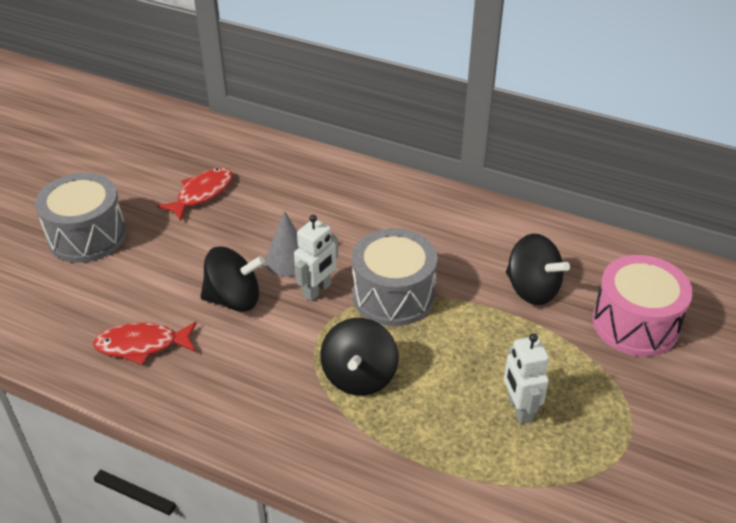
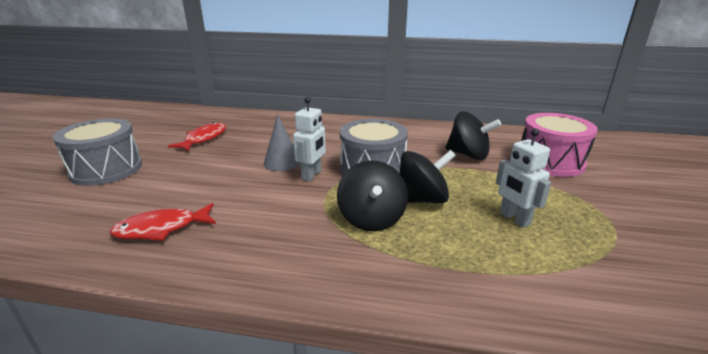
camera: 15 degrees left, 15 degrees down
(234, 299) = (244, 188): black spinning top -> black spinning top (421, 200)

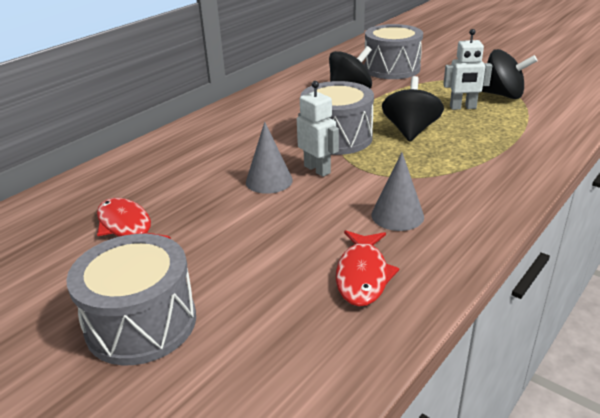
camera: 60 degrees left, 5 degrees up
(257, 225) = (397, 215): none -> grey cone
(371, 219) = (425, 158): black spinning top -> black spinning top (502, 95)
(550, 162) = (392, 69): pink drum -> grey drum

